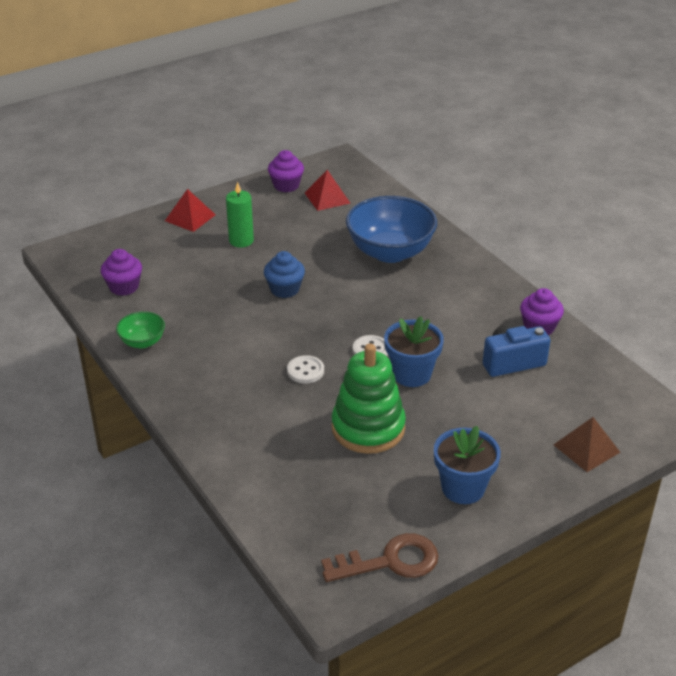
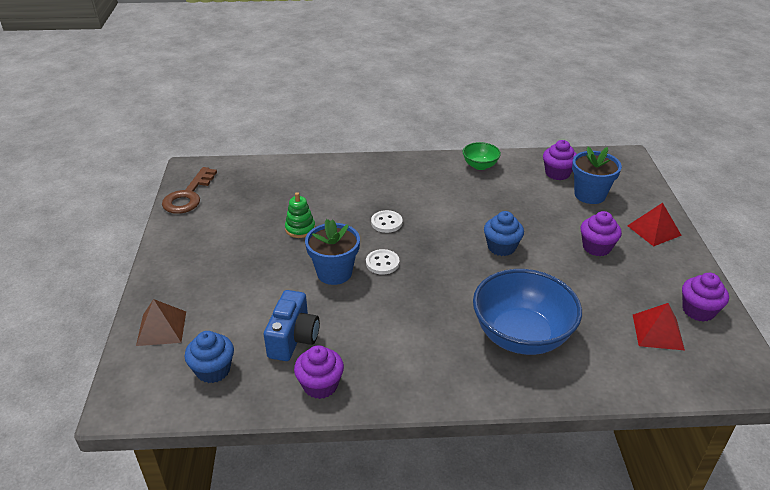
camera: 120 degrees right, 0 degrees up
(241, 241) = (596, 247): green candle -> purple cupcake
(368, 428) = (300, 229): green stacking toy -> green stacking toy, size x0.51
(463, 488) = (203, 247): blue flower pot -> blue flower pot (590, 195)
(589, 389) = (213, 370): none -> blue cupcake

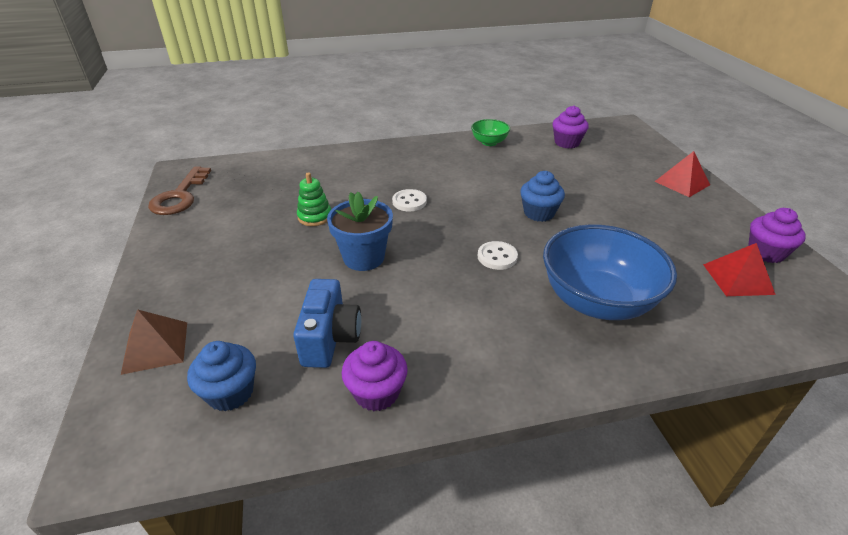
camera: 10 degrees left, 0 degrees up
(382, 263) = (416, 242): white button -> white button (497, 257)
(590, 195) = (606, 158): blue flower pot -> none
(596, 247) = (634, 203): purple cupcake -> none

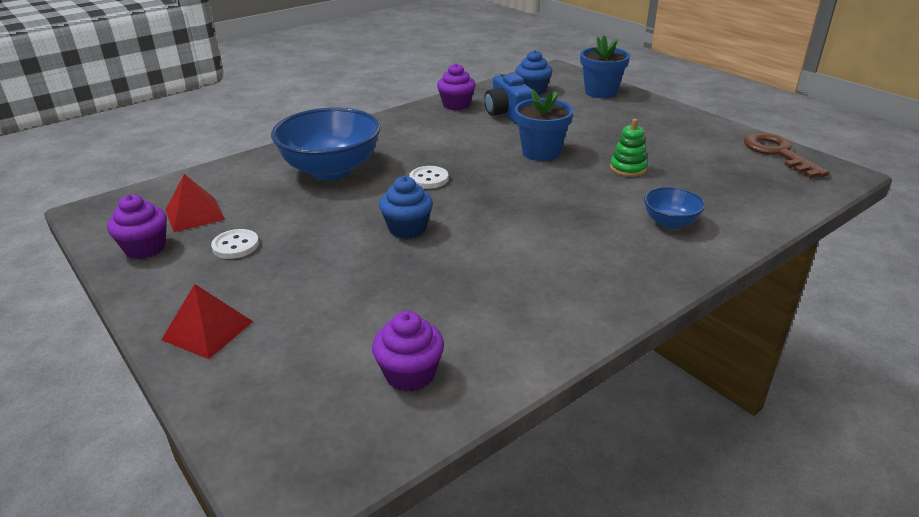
camera: 155 degrees right, 5 degrees down
(155, 347) = (601, 92): brown pyramid -> blue flower pot
(353, 170) = (670, 222): none -> blue bowl
(409, 202) = (558, 204): white button -> white button (235, 246)
(489, 142) = (546, 330): green bowl -> none

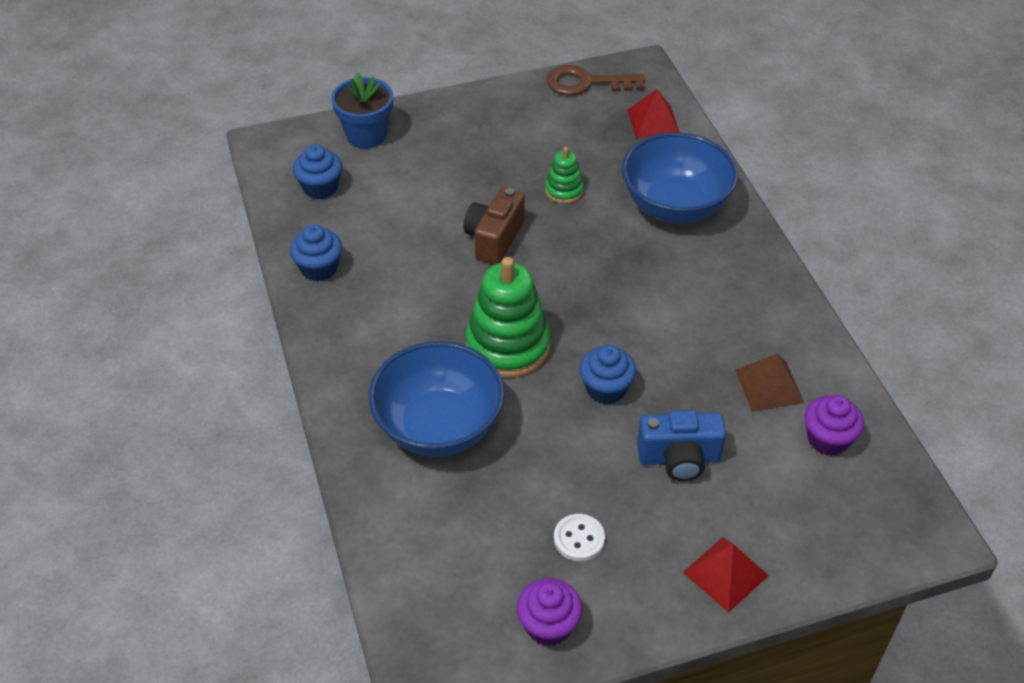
camera: 70 degrees left, 15 degrees up
(195, 214) = (488, 573): red pyramid -> red pyramid (653, 122)
(429, 179) = (508, 346): white button -> green stacking toy
(456, 105) = (319, 268): purple cupcake -> blue cupcake
(465, 319) = (769, 386): none -> brown pyramid
(507, 114) = (378, 232): blue camera -> blue camera (679, 458)
(541, 152) = (494, 239): blue flower pot -> brown camera
(670, 222) = (675, 206): blue bowl -> blue bowl, size x2.07

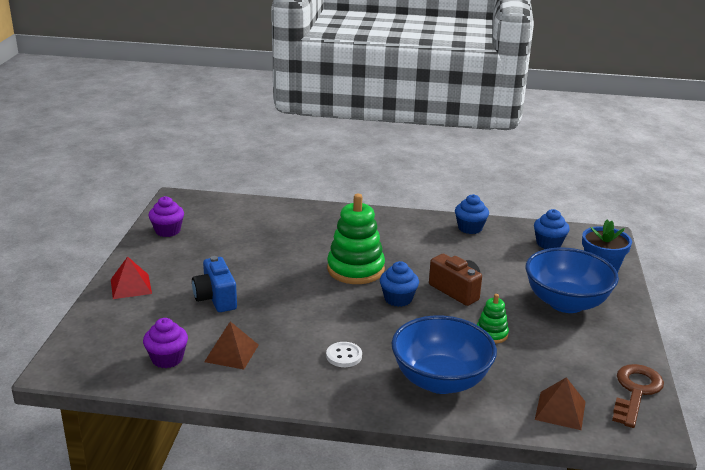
camera: 115 degrees right, 20 degrees down
(439, 427) = (315, 234): blue bowl -> blue bowl (566, 303)
(579, 539) = (203, 252): white button -> white button (344, 356)
(606, 389) = (291, 291): blue cupcake -> blue cupcake (398, 299)
(653, 122) = (560, 410): red pyramid -> brown pyramid
(679, 458) = (216, 298): blue camera -> blue camera turned 45 degrees counterclockwise

